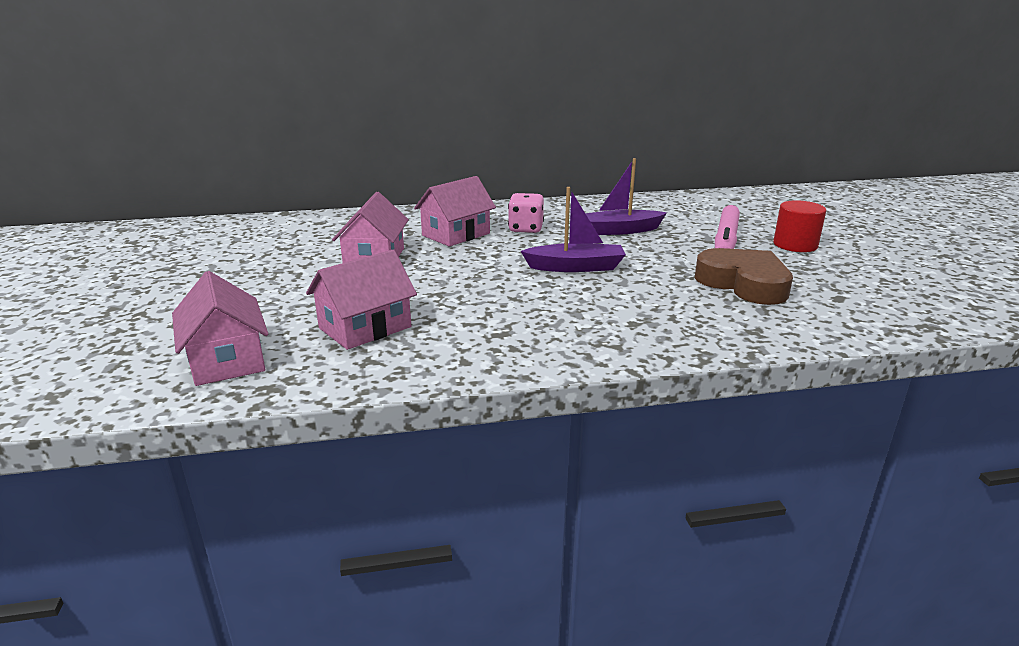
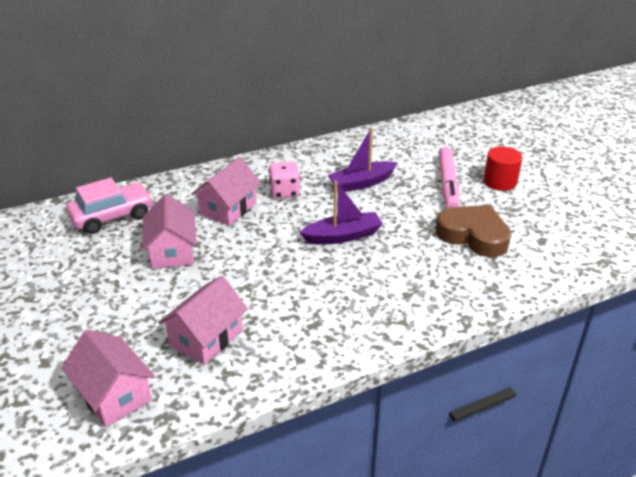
camera: 15 degrees left, 10 degrees up
(330, 228) = (112, 216): none -> pink car

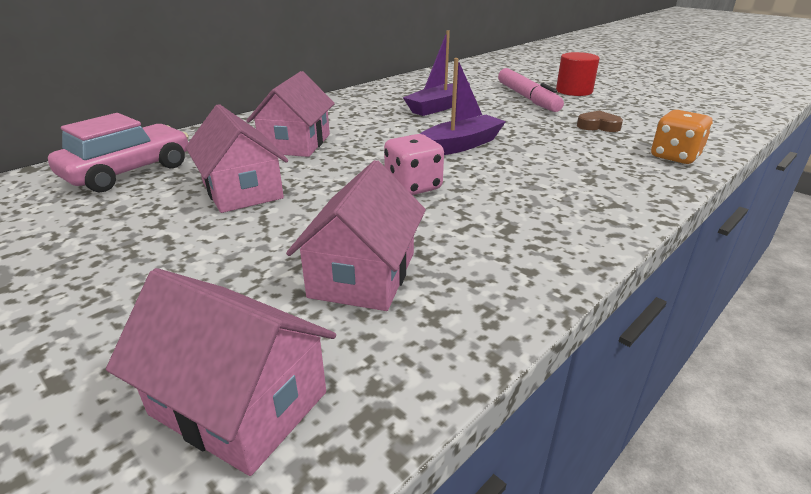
camera: 20 degrees left, 5 degrees down
(284, 192) = (357, 123): pink dice -> pink dice (413, 187)
(473, 235) = (598, 126): brown heart -> brown heart, size x0.48
(498, 286) = (675, 157): none -> orange dice

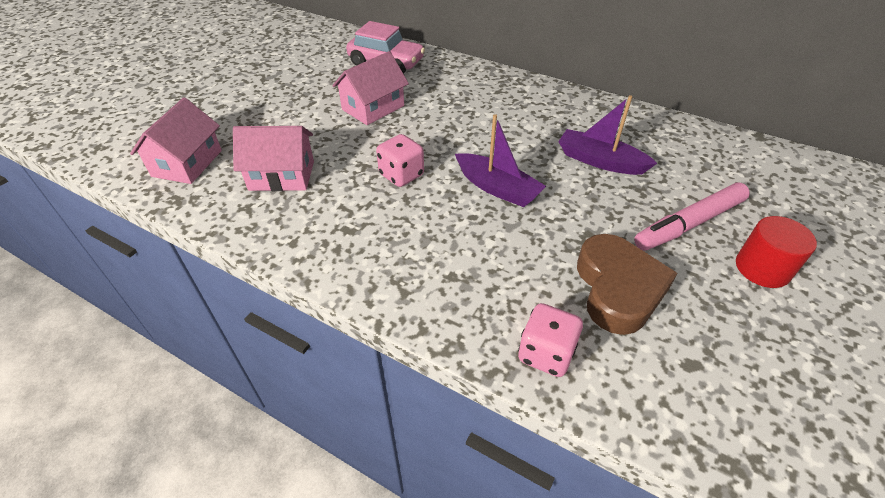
camera: 75 degrees right, 15 degrees up
(296, 143) = (459, 106): pink house -> none
(598, 126) = (618, 289): brown heart -> brown heart, size x2.08
(675, 157) = (546, 353): orange dice -> pink dice

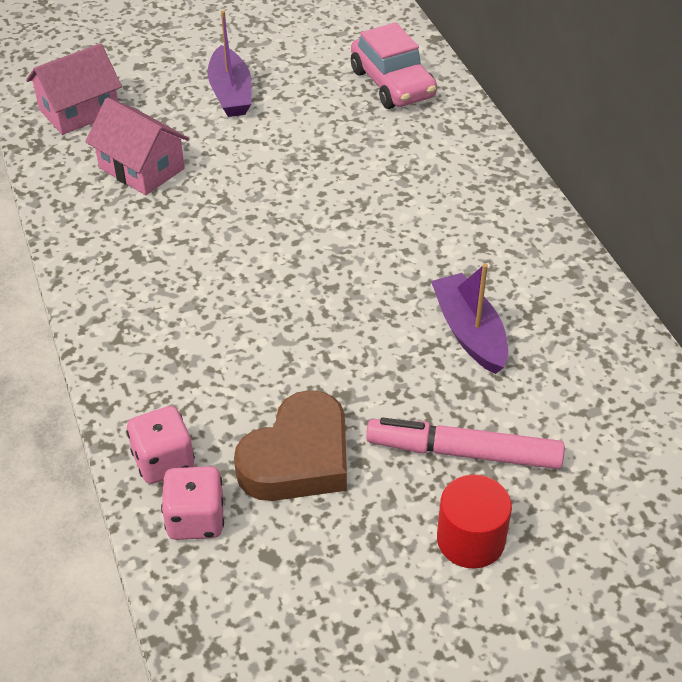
camera: 40 degrees right, 0 degrees up
(373, 108) = (309, 136): pink house -> none
(401, 175) = (246, 229): pink dice -> pink dice (196, 519)
(497, 188) = (319, 296): purple boat -> purple boat (231, 93)

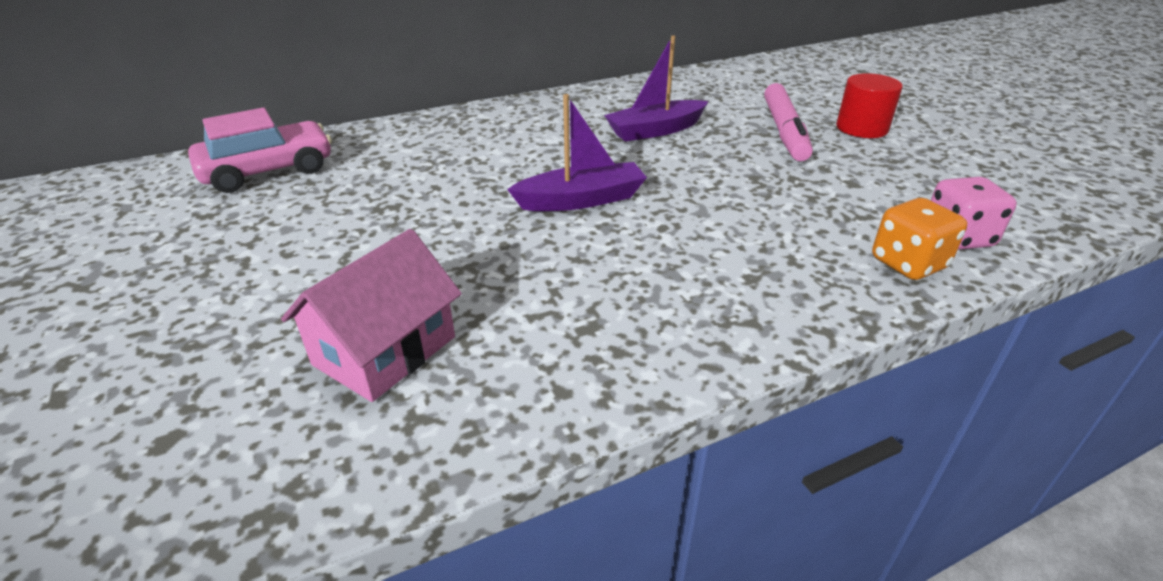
camera: 95 degrees left, 10 degrees down
(79, 111) = (171, 465): pink house -> none
(164, 461) = (908, 263): pink dice -> orange dice
(231, 93) = (218, 283): purple boat -> purple boat (581, 200)
(298, 458) = (842, 193): brown heart -> none

